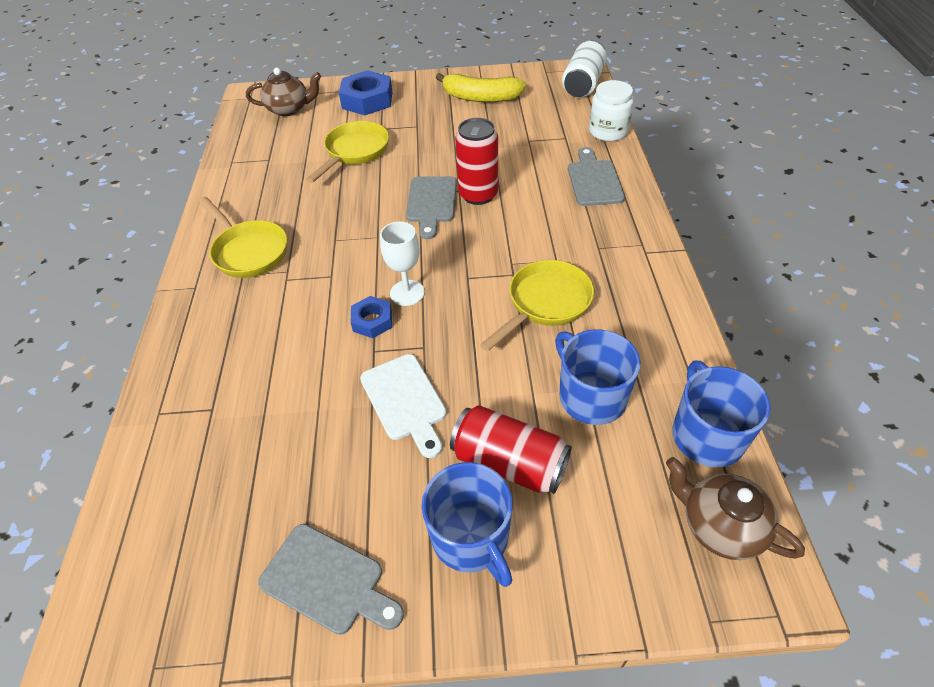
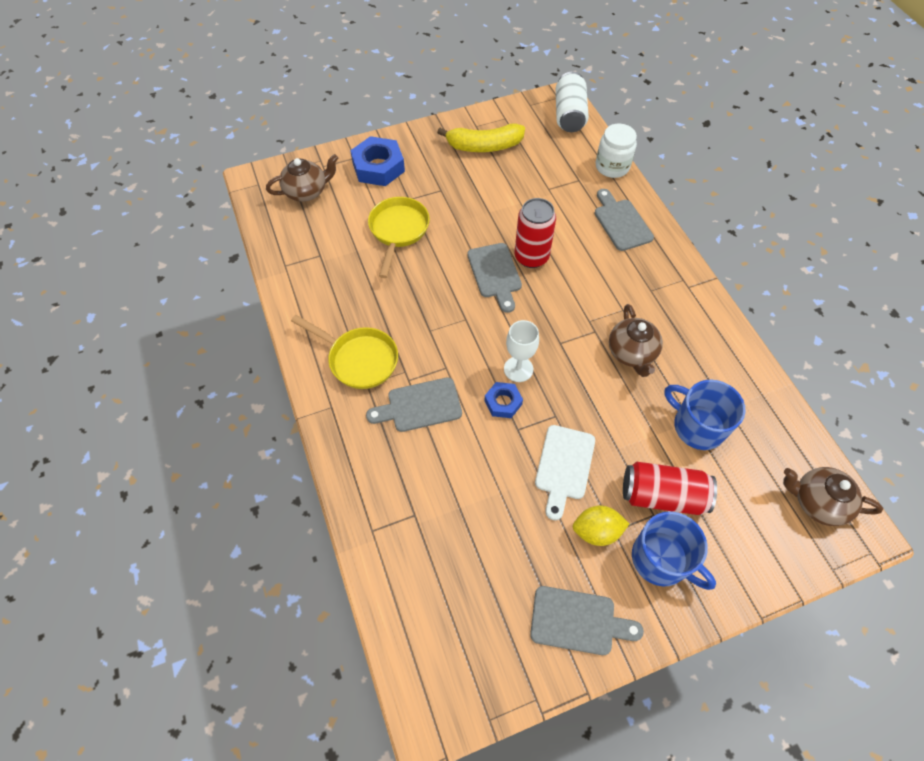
camera: 20 degrees left, 10 degrees up
(283, 305) = (420, 406): none -> grey cutting board
(405, 401) = (564, 466): white cutting board -> white cutting board turned 60 degrees clockwise
(406, 481) = (596, 531): none -> yellow lemon
(545, 303) = (631, 353): yellow pan -> brown teapot
(706, 435) = (786, 436): blue mug -> none

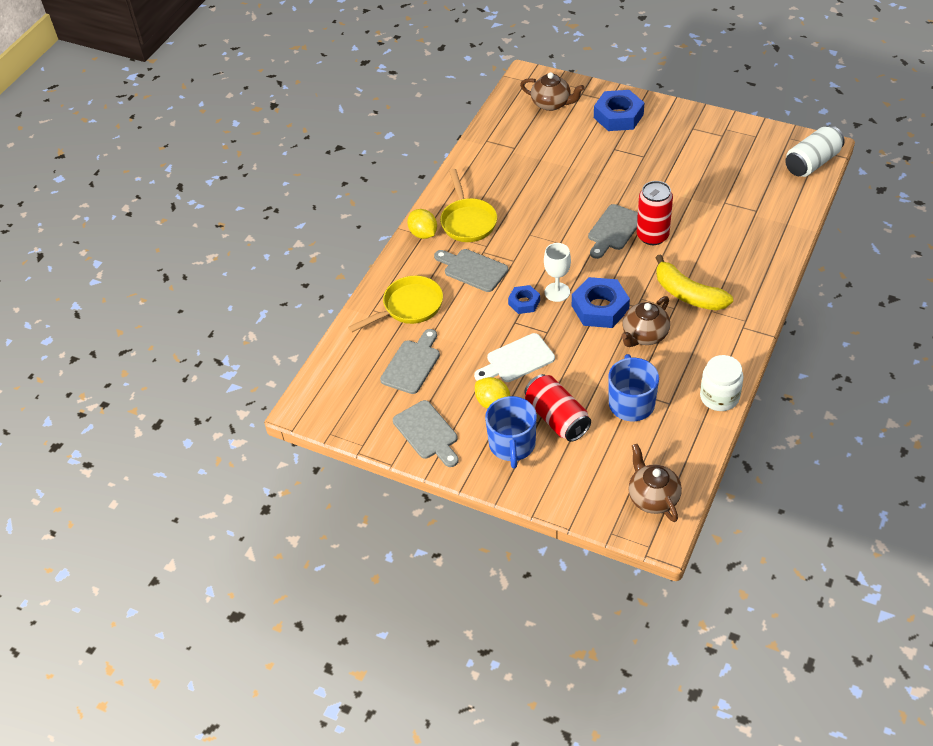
camera: 50 degrees right, 10 degrees down
(330, 405) = (423, 234): none -> yellow lemon
(398, 231) = (581, 164): yellow pan -> yellow pan (408, 307)
(484, 146) = (713, 146): yellow banana -> yellow banana (688, 294)
(569, 356) = (600, 308): none -> blue nut
(612, 166) = (796, 217): white jar -> white jar (719, 397)
(621, 222) = (749, 257): grey cutting board -> grey cutting board (412, 364)

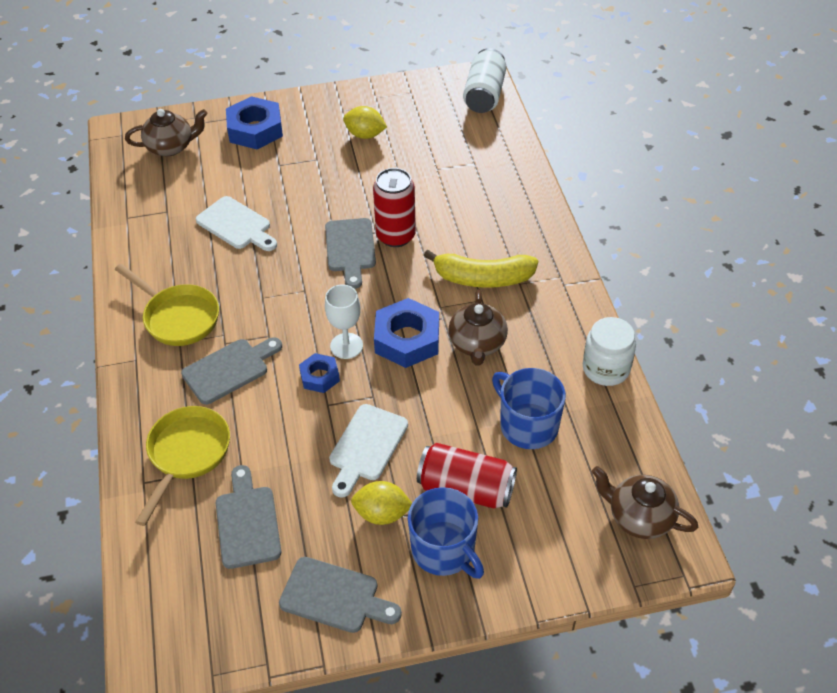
camera: 40 degrees left, 0 degrees up
(423, 234) = (135, 358): yellow lemon -> yellow lemon (365, 135)
(473, 269) = (229, 369): grey cutting board -> grey cutting board turned 150 degrees clockwise
(551, 178) = (236, 225): none -> white cutting board

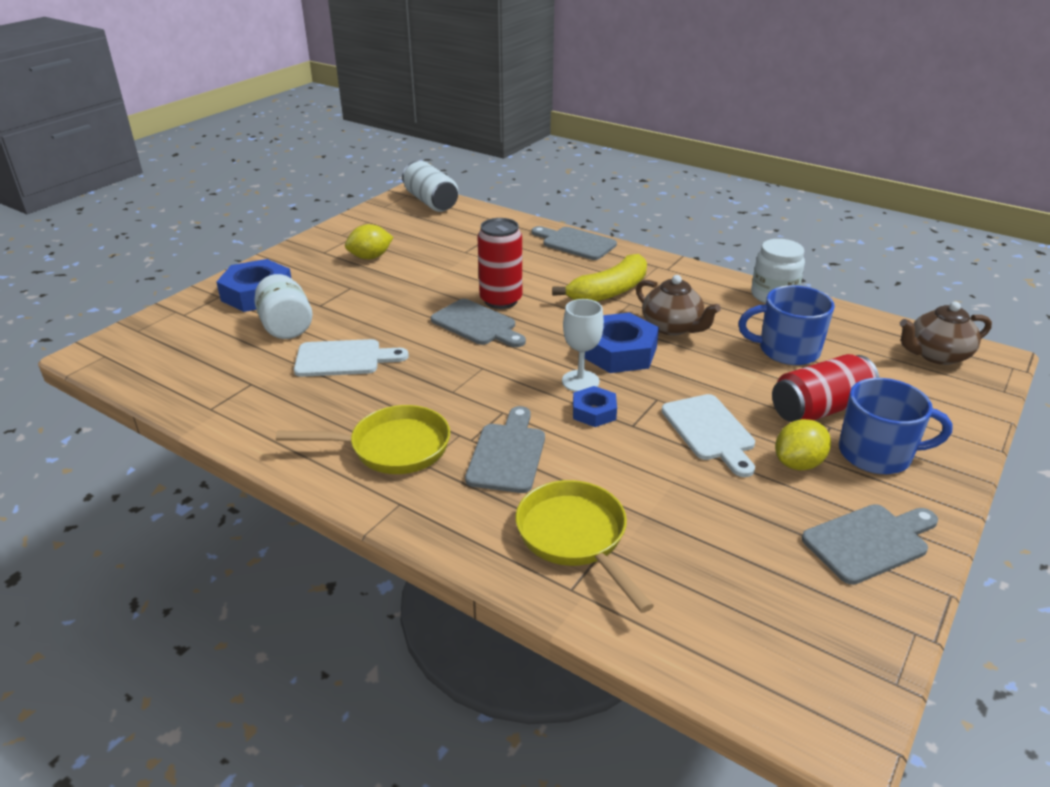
camera: 45 degrees left, 15 degrees down
(171, 147) = (181, 340): brown teapot -> none
(237, 173) = (286, 327): none -> white jar
(247, 522) = (715, 546): grey cutting board -> grey cutting board (575, 243)

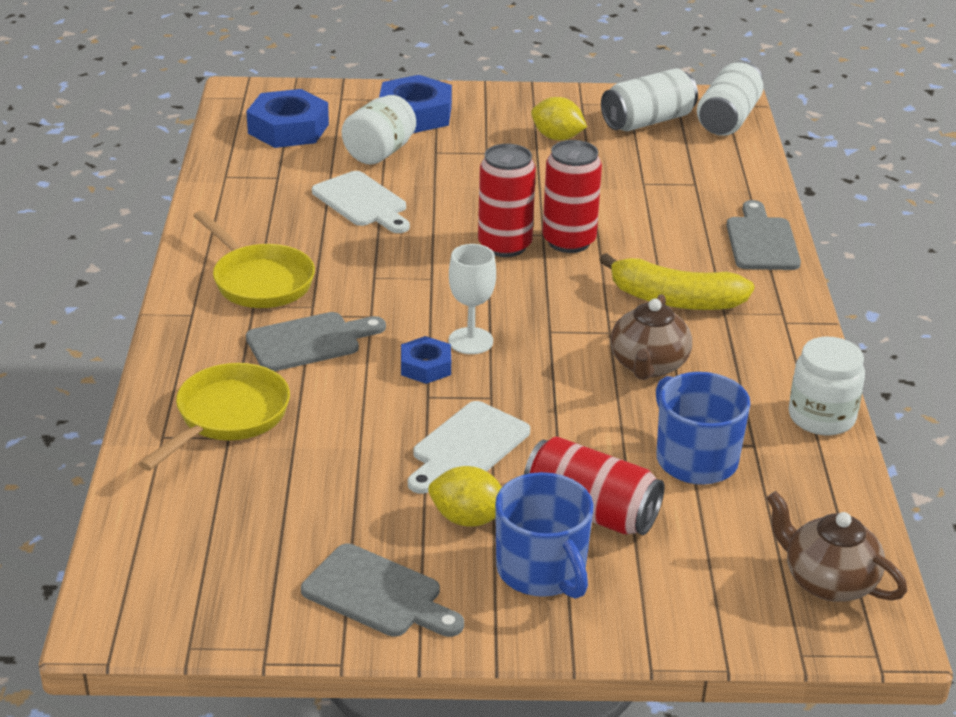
camera: 55 degrees right, 0 degrees up
(396, 223) = (648, 121): none -> white can
(477, 324) = (504, 246): grey cutting board -> red can
(619, 352) = (554, 346): blue nut -> blue nut (288, 129)

